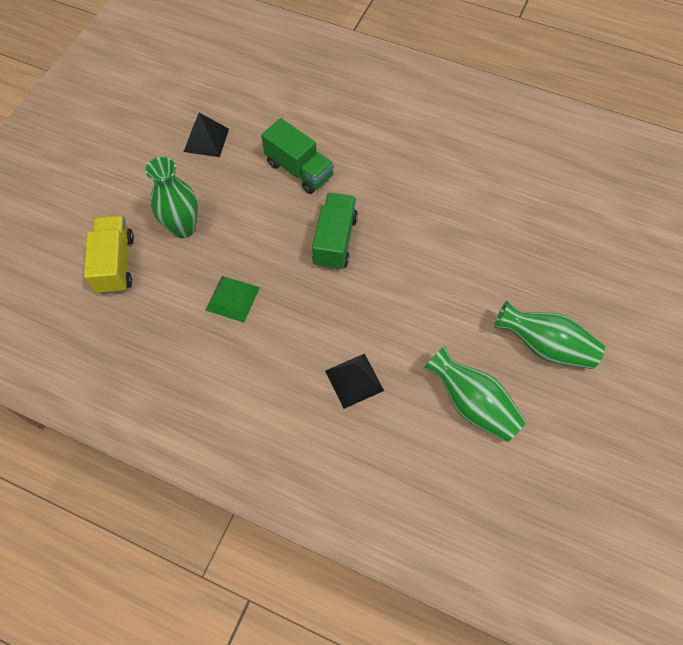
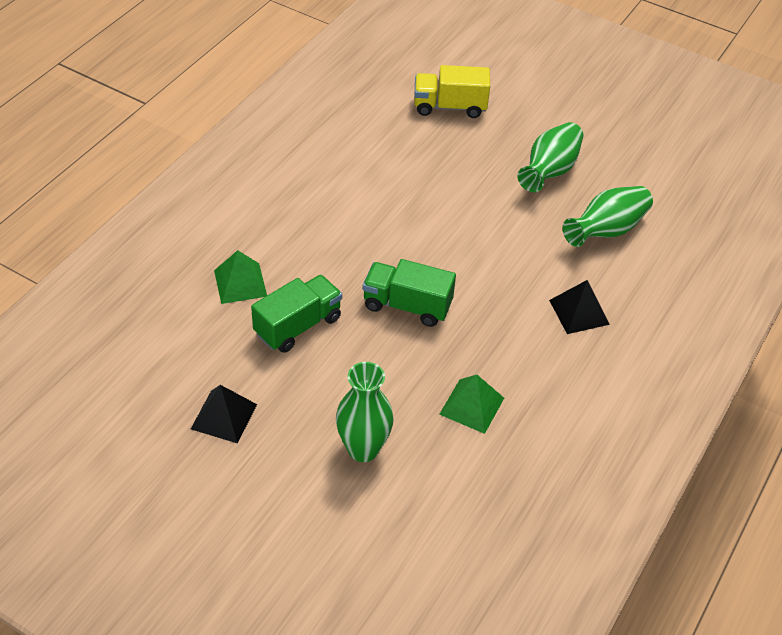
camera: 85 degrees left, 15 degrees down
(116, 264) = (406, 525): yellow truck -> yellow truck (449, 107)
(337, 127) = (240, 283): none -> green pyramid

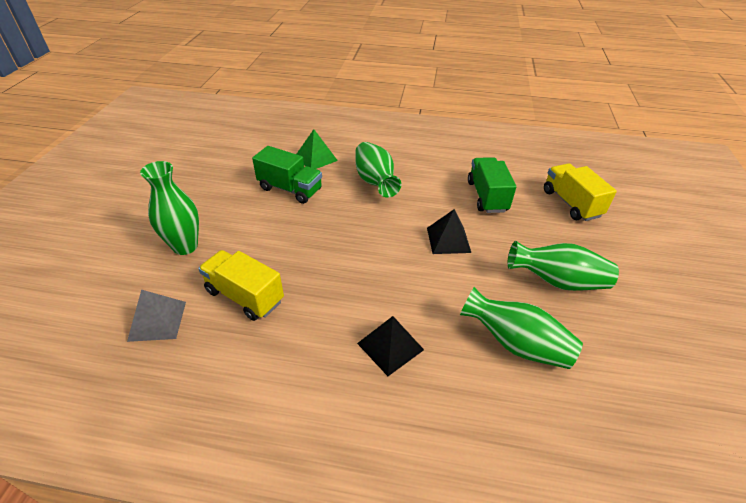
camera: 70 degrees right, 5 degrees down
(224, 416) = (201, 180): black pyramid -> black pyramid (448, 240)
(326, 242) = (375, 181): none -> green vase
(407, 306) = (336, 234): green truck -> green truck (487, 196)
(472, 406) = (245, 296): green pyramid -> yellow truck
(477, 486) = (157, 321): none -> grey pyramid

